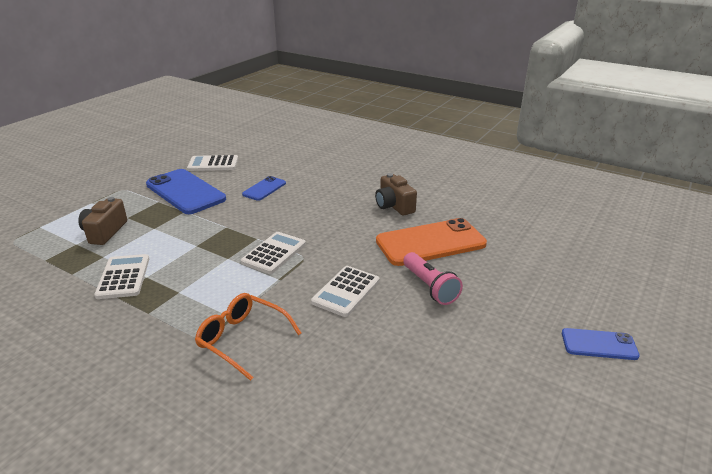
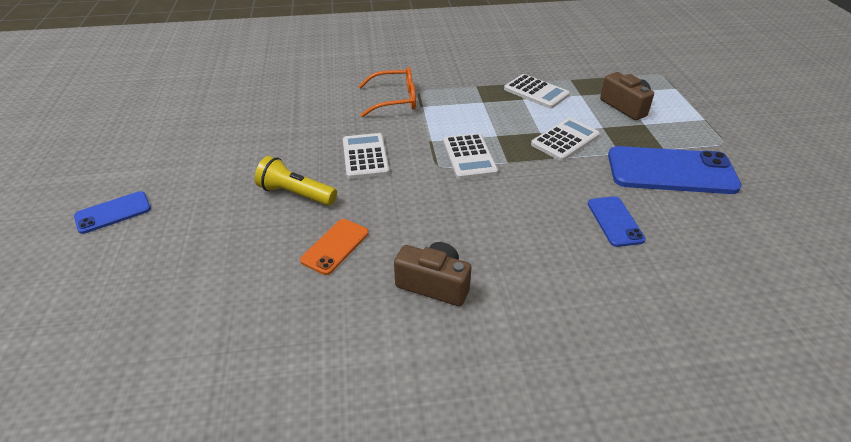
camera: 140 degrees right, 10 degrees up
(213, 164) = (749, 225): white calculator -> white calculator (565, 140)
(430, 243) = (335, 246): orange phone -> orange phone, size x0.52
(430, 287) = (296, 194): pink flashlight -> yellow flashlight

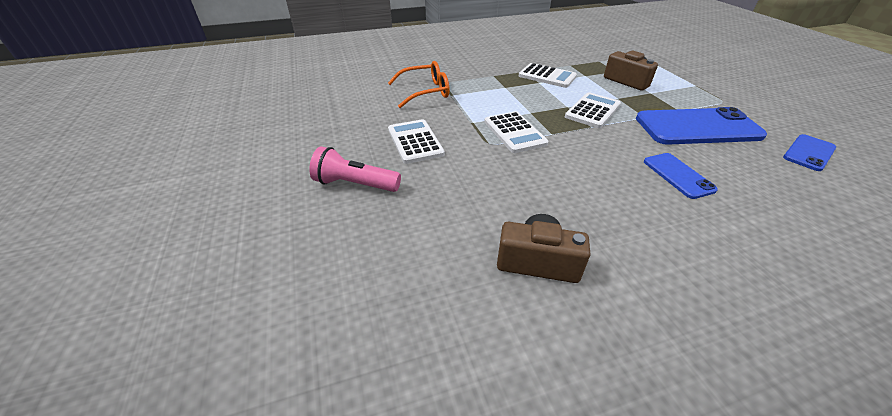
camera: 10 degrees left, 0 degrees up
(113, 212) = (146, 227): blue phone -> blue phone (808, 153)
(296, 194) = (355, 184): yellow flashlight -> pink flashlight
(335, 246) = (414, 234): orange phone -> none

